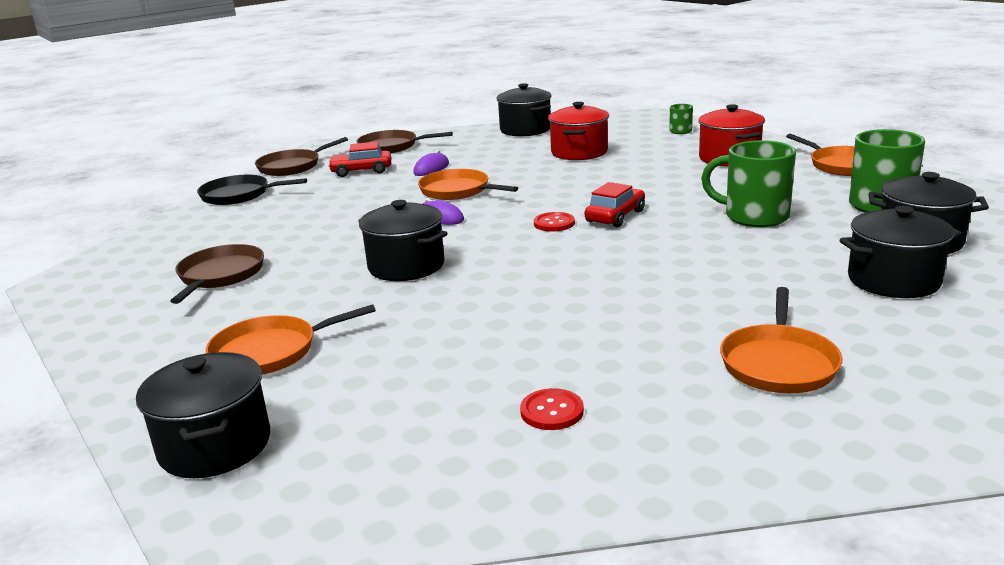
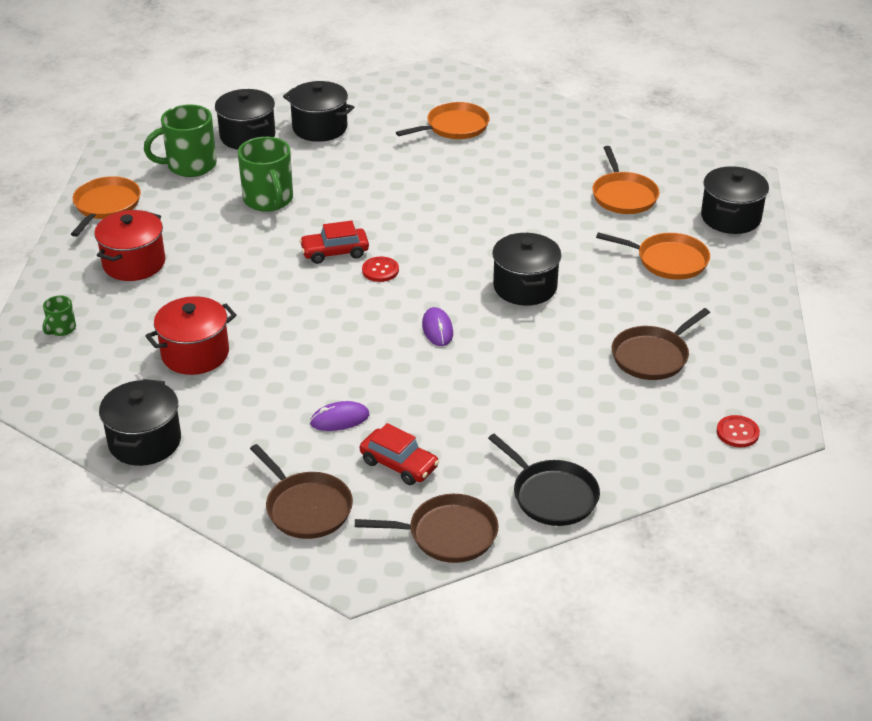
camera: 140 degrees left, 15 degrees up
(457, 191) = (374, 360): orange pan -> orange pan (623, 196)
(552, 411) = (574, 158): red button -> red button (737, 432)

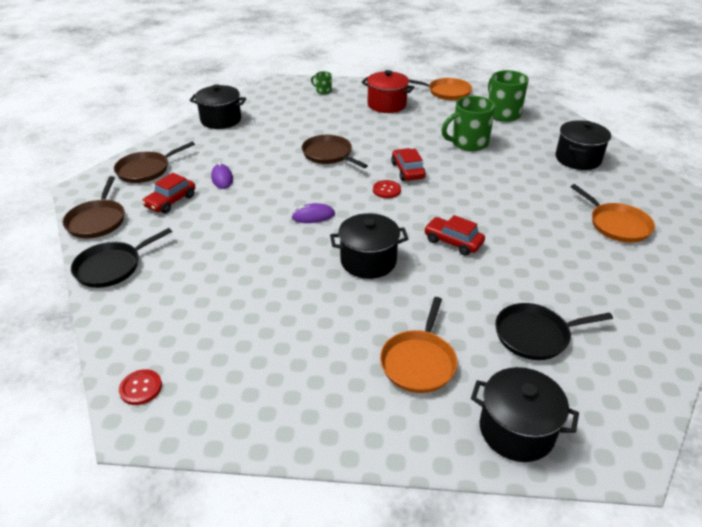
camera: 90 degrees right, 0 degrees up
(195, 354) = (296, 128): red pot -> none
(247, 136) = (550, 131): black pot -> none
(487, 229) = (453, 242): none -> red car
(623, 196) = (535, 335): orange pan -> black pan
(652, 356) = (263, 336): brown pan -> brown pan (329, 154)

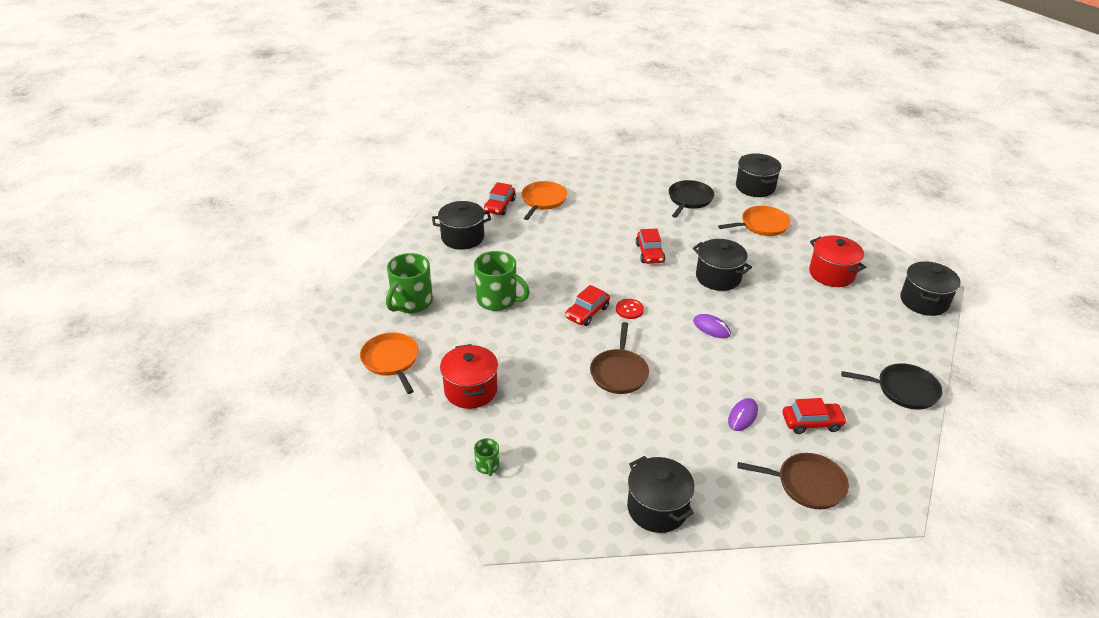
camera: 130 degrees left, 0 degrees up
(97, 221) = (894, 447): brown pan -> none
(141, 388) = (924, 301): red button -> black pot
(273, 348) = (831, 274): none -> red pot
(535, 335) = (689, 199): black pan -> black pan turned 105 degrees counterclockwise
(624, 196) = (500, 206): none -> red car

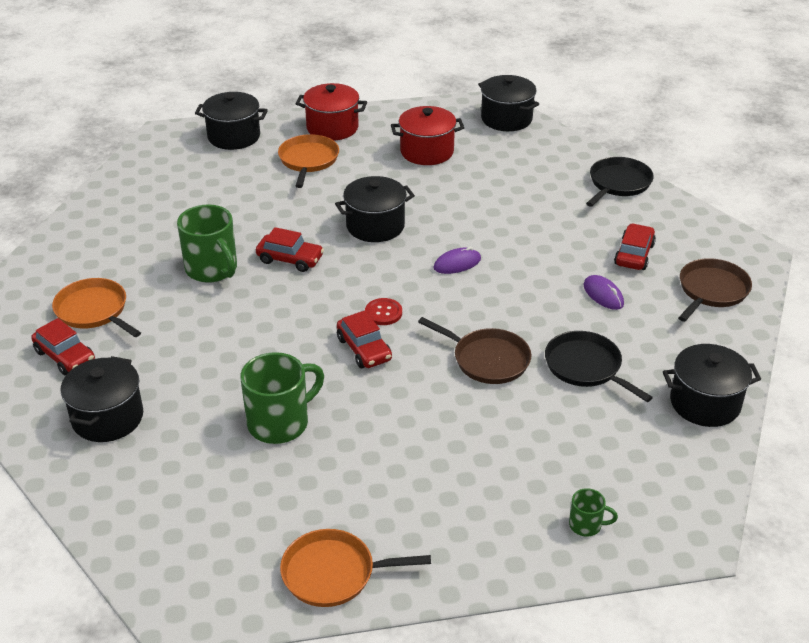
camera: 65 degrees left, 0 degrees up
(411, 303) = (218, 517): green mug -> green mug (212, 269)
(470, 390) = (443, 503): red pot -> red pot (332, 128)
(689, 199) = (212, 191): black pan -> black pan (585, 367)

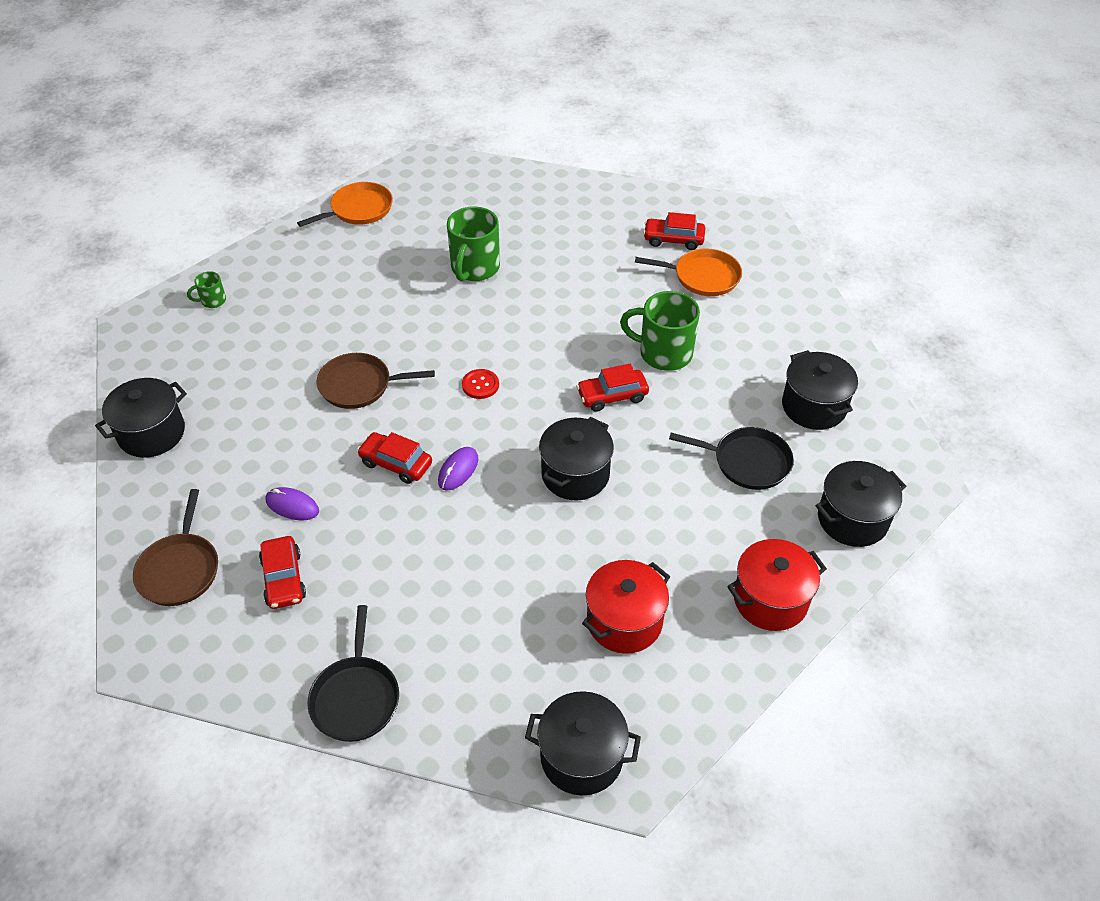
camera: 145 degrees right, 10 degrees up
(108, 418) = (590, 220): black pot -> black pot (813, 406)
(308, 160) = (735, 528): orange pan -> none
(364, 349) = (466, 346): red car -> red car (396, 463)
(585, 367) = (271, 419): black pan -> black pan (747, 462)

